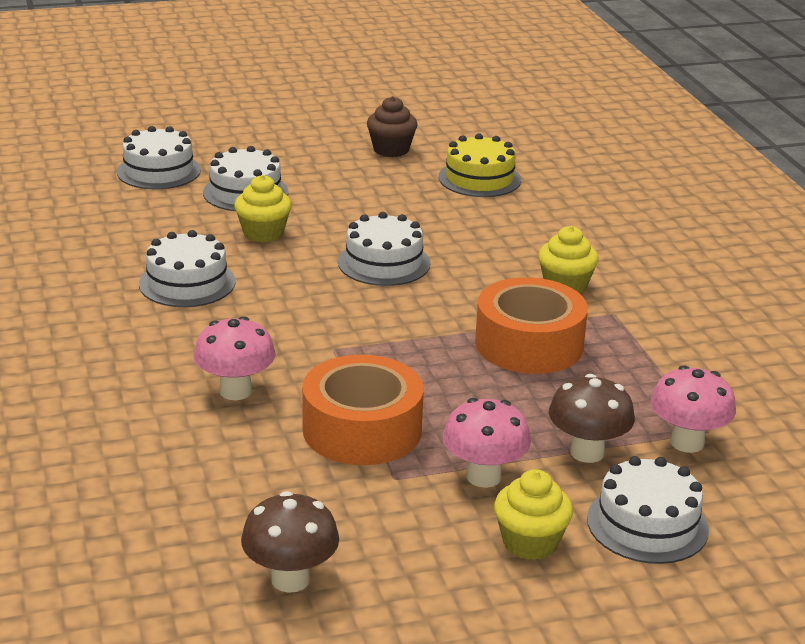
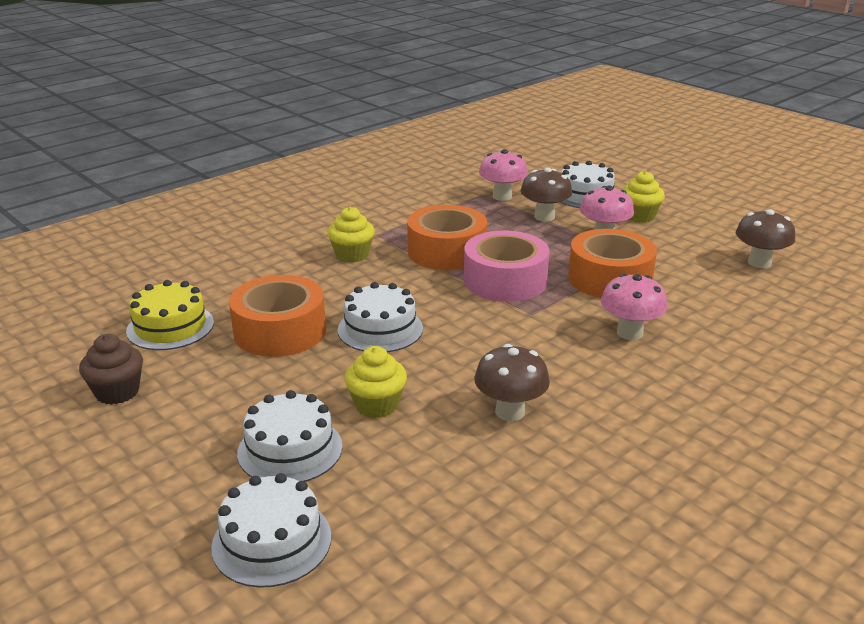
camera: 115 degrees left, 0 degrees up
(187, 283) = (510, 412): white cake -> brown mushroom
(421, 358) = (505, 281): none -> pink tape
(426, 219) = (280, 331): none -> orange tape

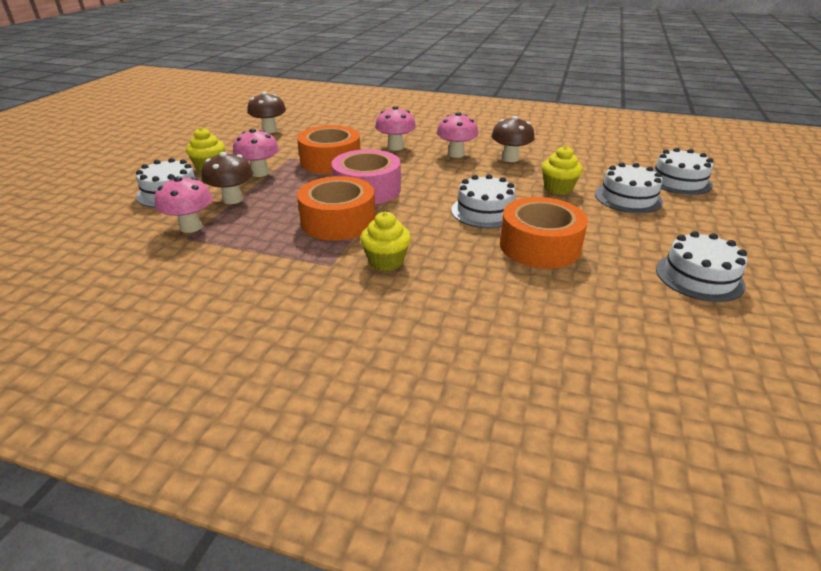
camera: 120 degrees left, 5 degrees up
(117, 392) = (699, 277): brown cupcake -> white cake
(170, 327) = (608, 299): yellow cake -> none
(565, 371) = (456, 154): none -> pink mushroom

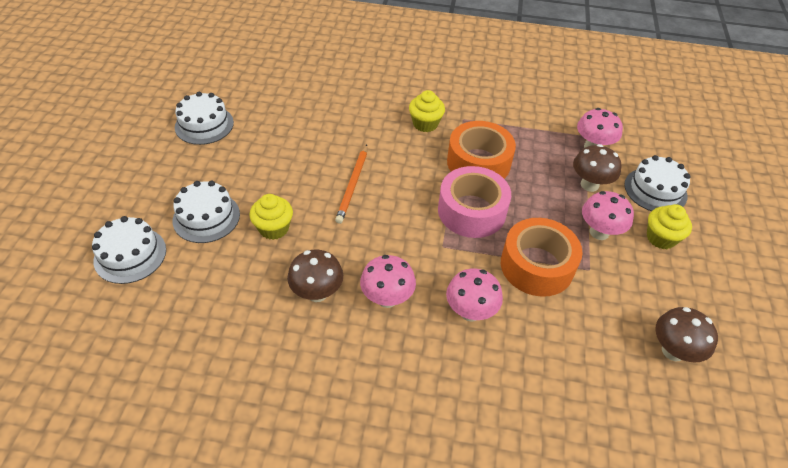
camera: 170 degrees right, 15 degrees up
(484, 211) = (353, 185): white cake -> orange pencil
(539, 246) = (311, 146): orange tape -> none

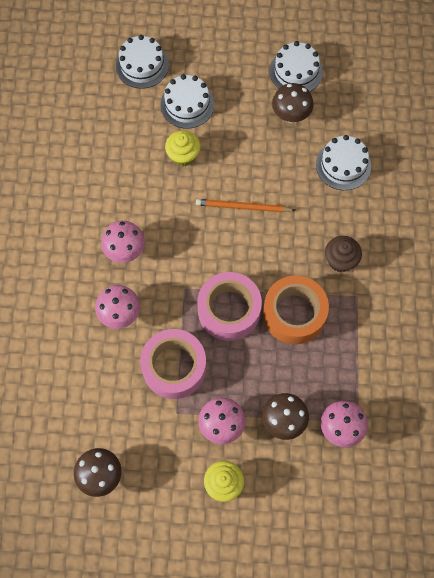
camera: 85 degrees right, 20 degrees up
(317, 293) = (124, 200): brown mushroom -> brown mushroom (291, 115)
(425, 124) = (340, 260): yellow cupcake -> brown cupcake
(537, 265) = (174, 367): orange tape -> pink tape
(655, 190) = (288, 487): white cake -> white cake (343, 165)

